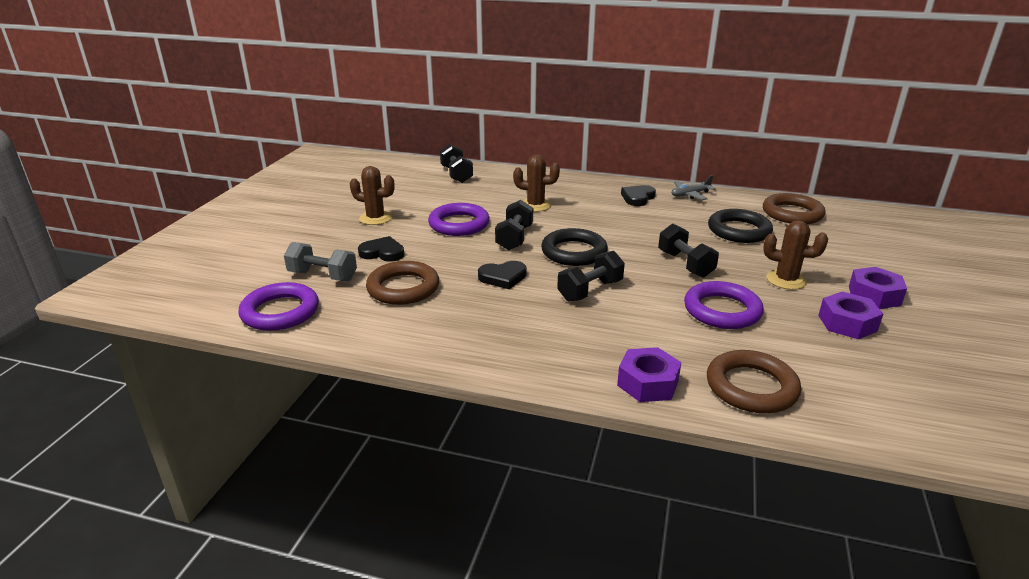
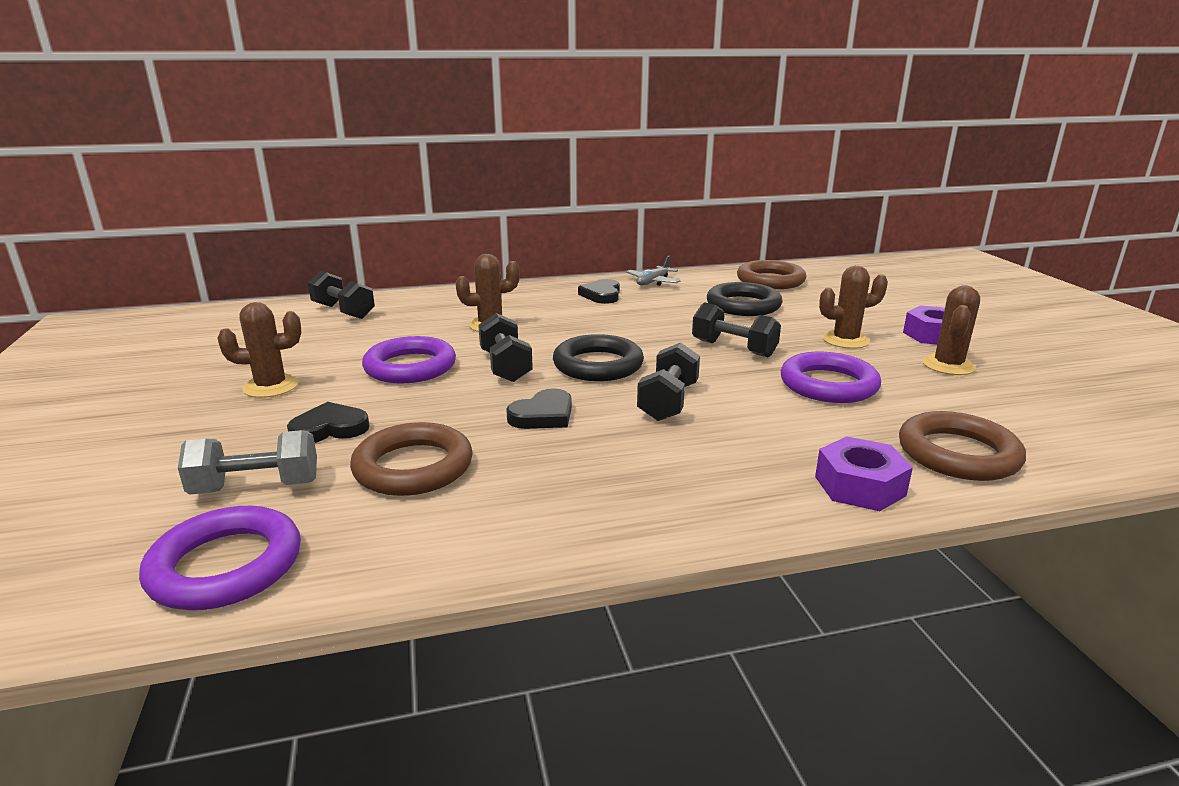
camera: 30 degrees left, 5 degrees down
(847, 323) = (948, 365): purple nut -> brown cactus

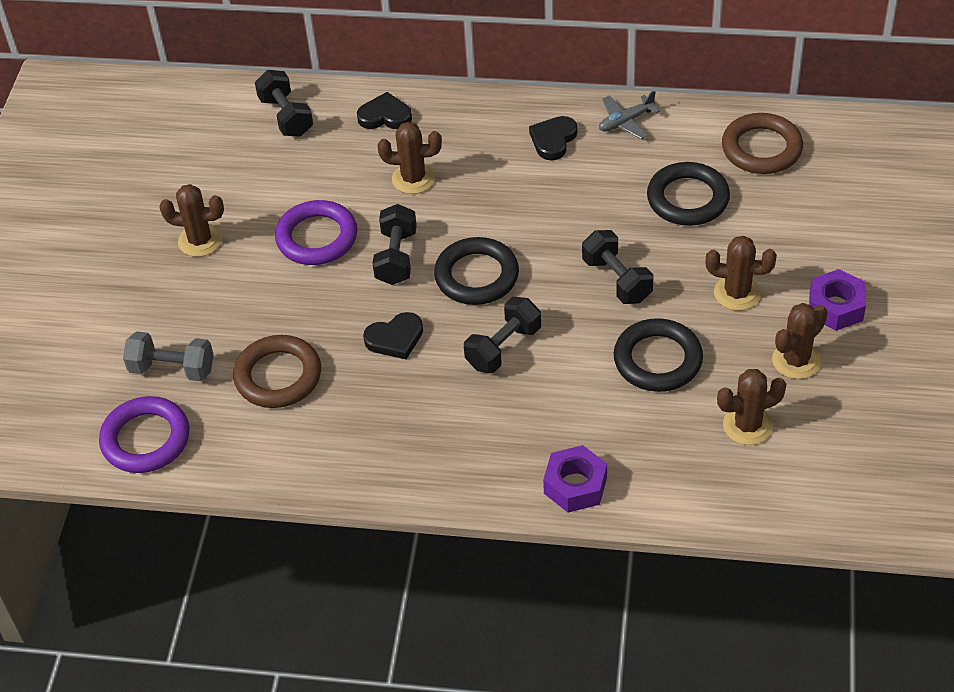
camera: 25 degrees right, 25 degrees up
(329, 428) = (232, 313): black heart -> black heart (385, 116)
(828, 385) = (657, 360): purple ring -> black ring
(958, 454) = (681, 475): brown ring -> none
(968, 409) = (747, 425): none -> brown cactus

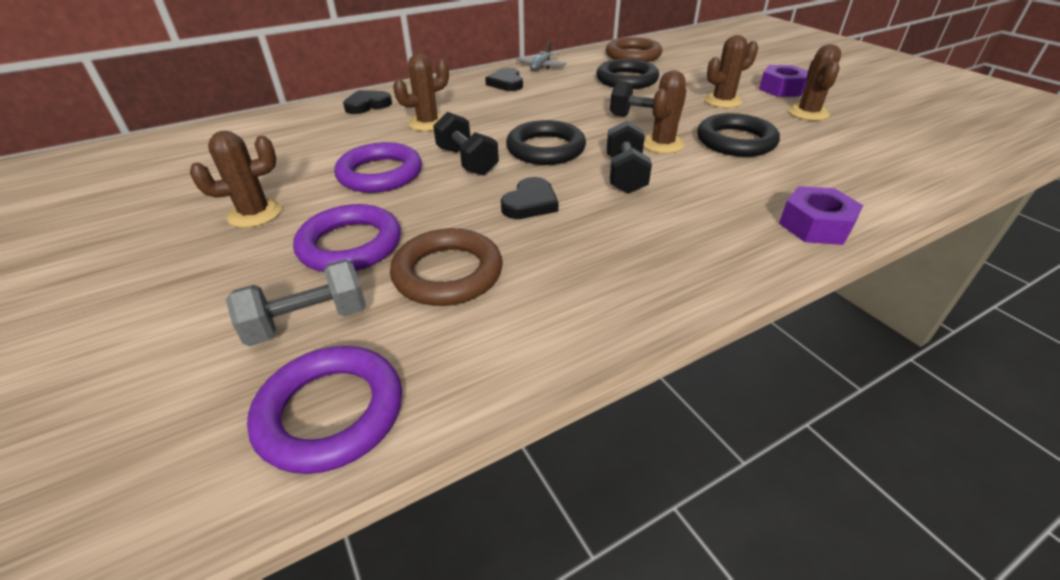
camera: 40 degrees left, 10 degrees down
(239, 312) = (350, 245): none -> purple ring
(286, 116) = (279, 126): black dumbbell -> none
(747, 425) = (845, 147): brown cactus -> brown cactus (662, 144)

